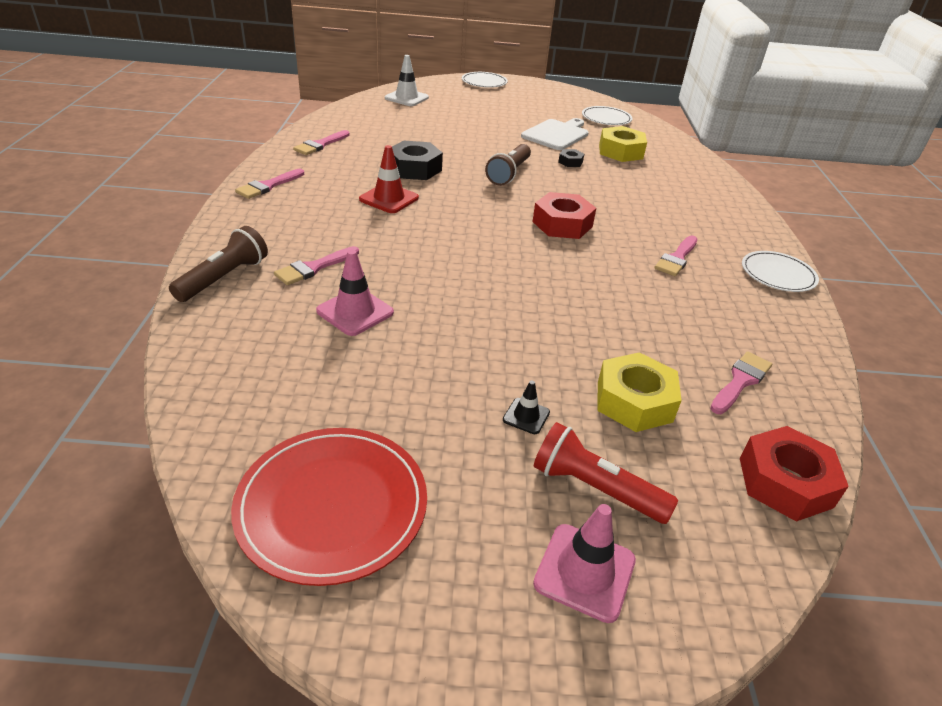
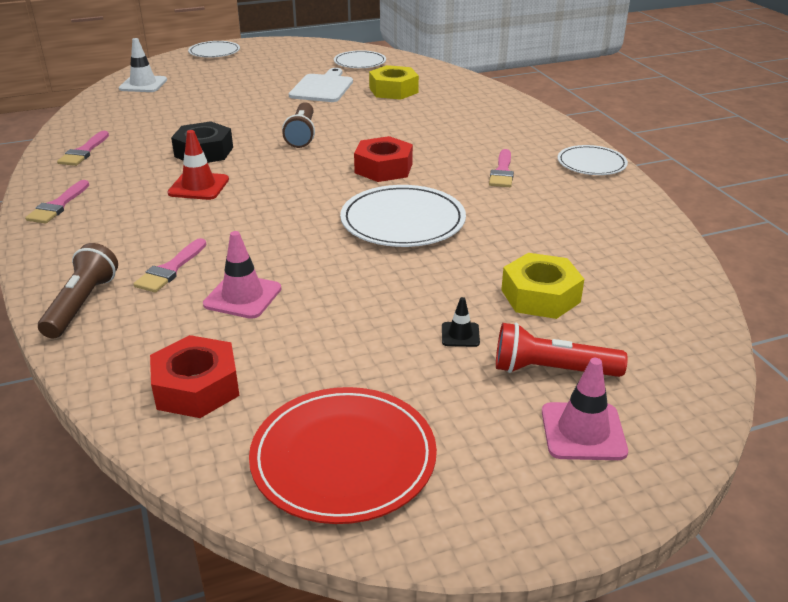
camera: 20 degrees left, 5 degrees down
(546, 281) = (403, 221): none -> white plate
(570, 162) = (353, 110): black nut -> none
(740, 381) = (612, 255): pink brush -> none
(785, 482) = (688, 319): red nut -> red nut (196, 387)

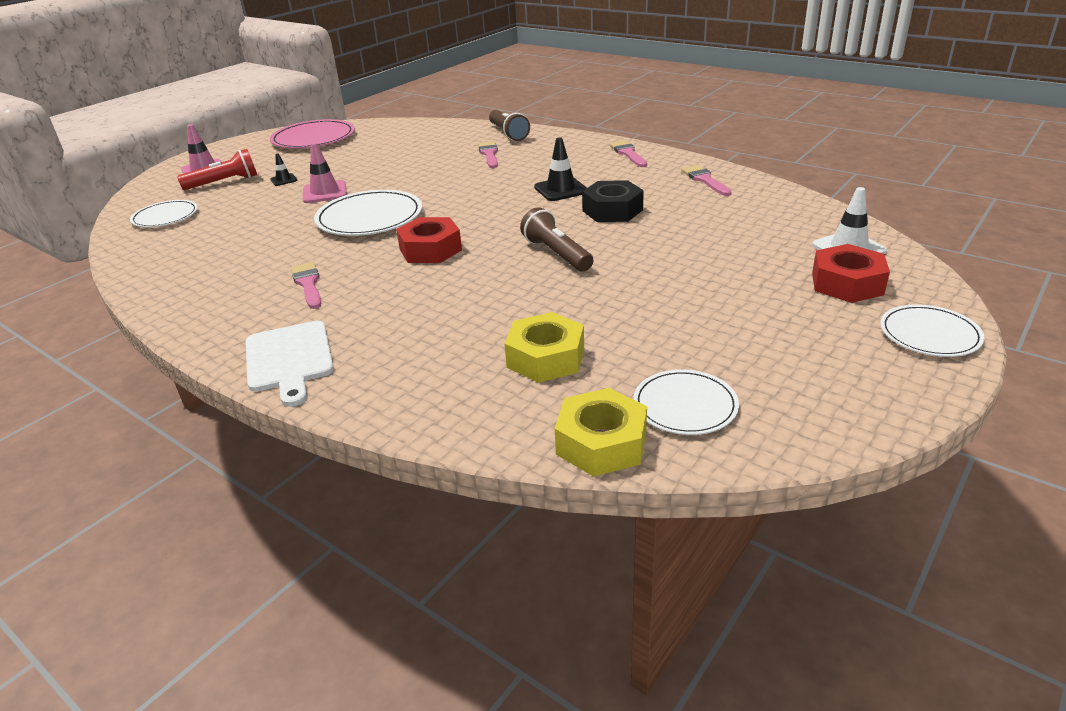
camera: 150 degrees right, 0 degrees up
(196, 387) = (402, 133): red nut -> red nut (847, 283)
(198, 186) = (561, 189): red traffic cone -> black traffic cone
(242, 296) = (427, 158): pink traffic cone -> pink traffic cone (324, 192)
(322, 87) = (645, 325): white cutting board -> white cutting board (289, 359)
(343, 458) = (313, 138): red plate -> pink plate
(540, 296) = (239, 208): yellow nut -> yellow nut (601, 443)
(591, 163) = (208, 327): white plate -> white plate (165, 216)

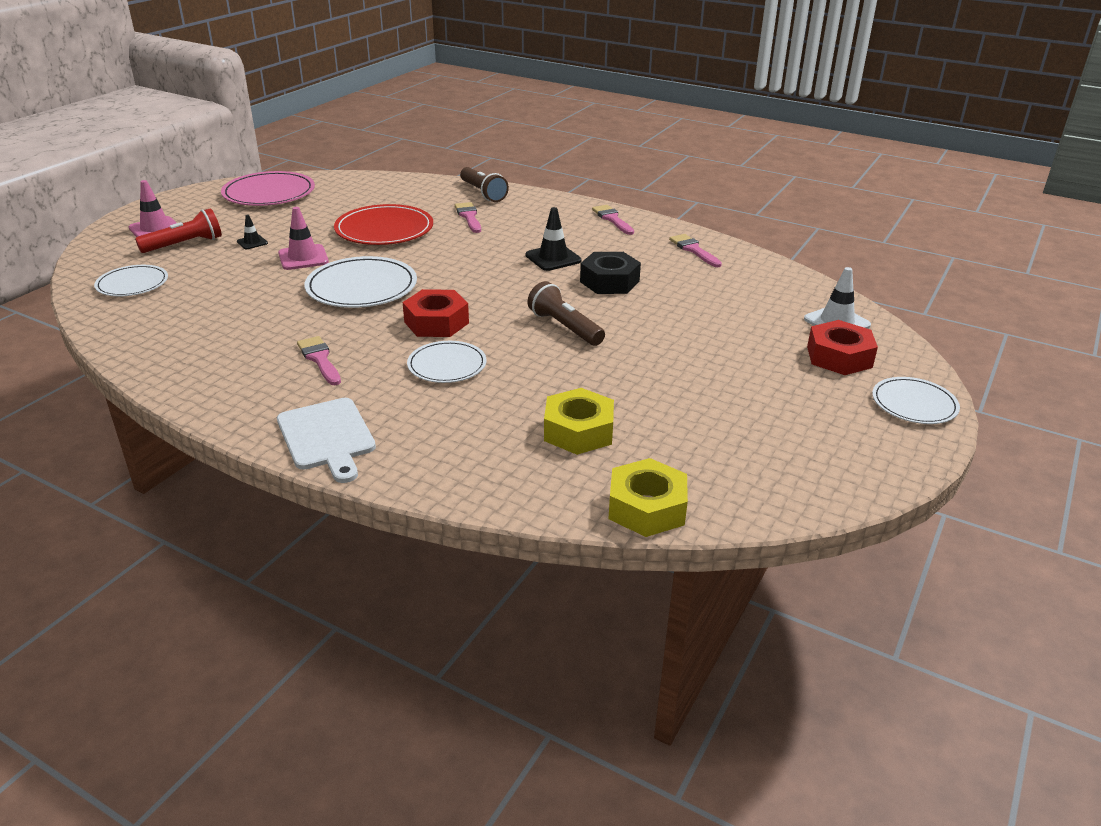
camera: 10 degrees left, 0 degrees up
(407, 167) = (384, 229): none -> red plate
(685, 405) = (713, 472): white plate -> white plate (447, 365)

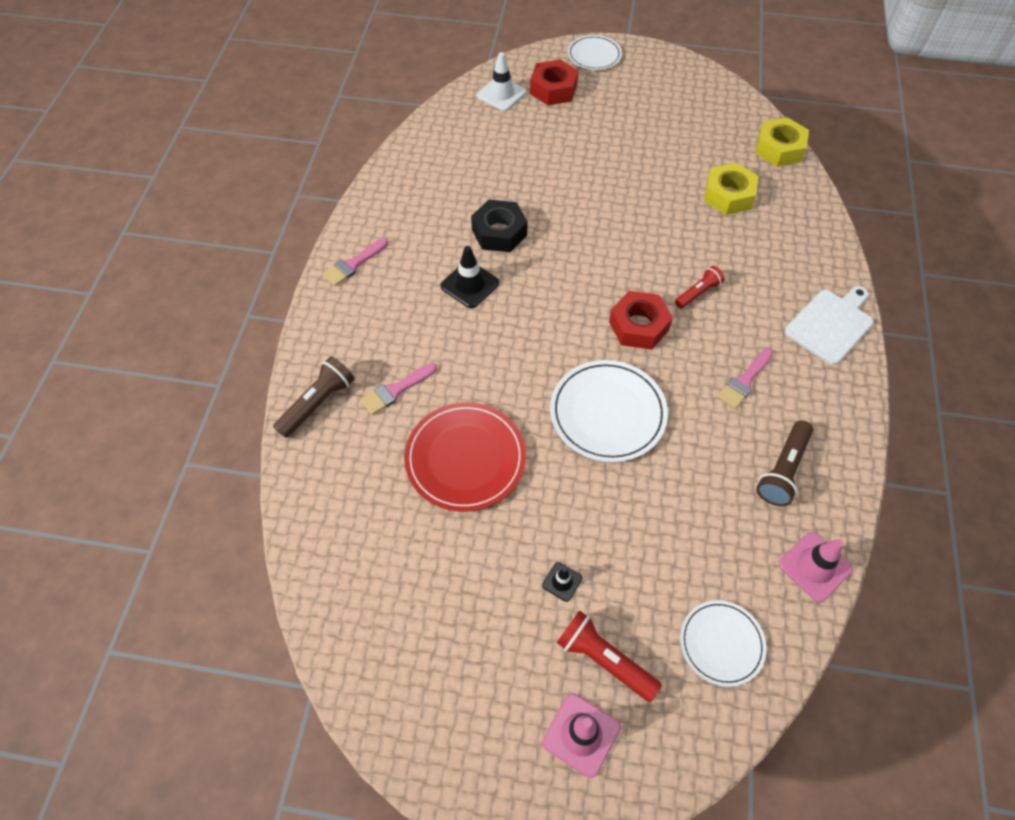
camera: 110 degrees left, 25 degrees up
(269, 193) = (405, 662): pink plate -> none
(303, 258) = (573, 502): pink traffic cone -> pink traffic cone (815, 566)
(447, 365) = (698, 293): white plate -> red flashlight
(565, 327) = (597, 239): brown flashlight -> brown flashlight (783, 470)
(693, 250) = (405, 191): pink brush -> none

